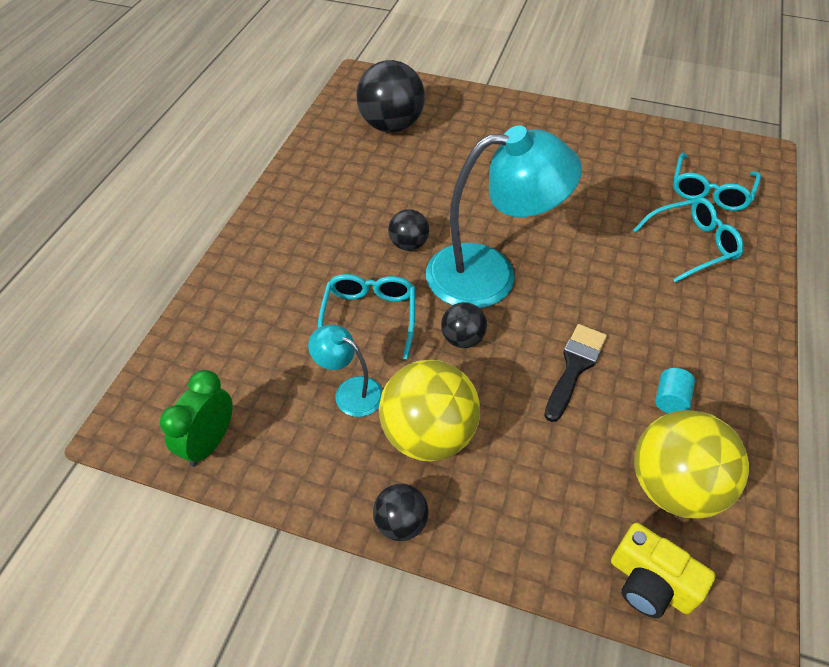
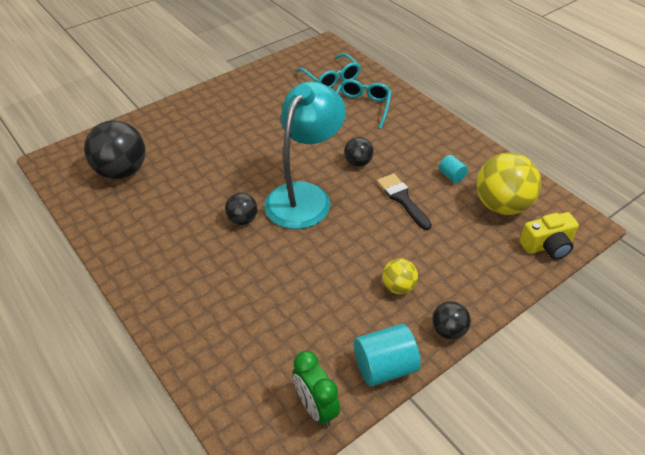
camera: 55 degrees left, 5 degrees down
(301, 480) = (385, 367): none -> turquoise cylinder
(350, 391) = (336, 309): turquoise lamp -> none
(369, 317) = (285, 270): turquoise glasses -> none
(428, 435) = (398, 287): yellow ball -> yellow ball, size x0.52
(462, 339) = (342, 234): black ball -> black ball (358, 163)

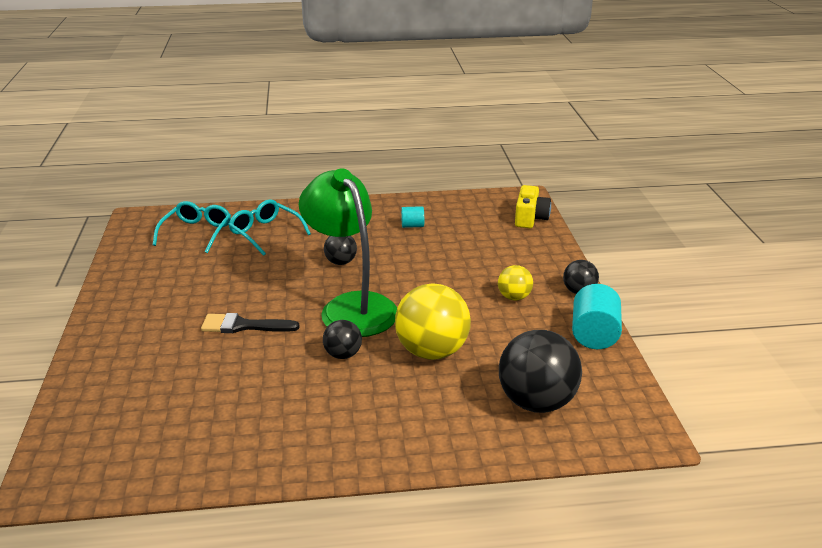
camera: 60 degrees left, 15 degrees down
(122, 171) = (155, 422): black ball -> black ball (536, 402)
(304, 196) = (351, 306): turquoise lamp -> green lamp
(316, 408) = (613, 385): green clock -> none
(331, 78) = (197, 233): turquoise glasses -> turquoise glasses turned 75 degrees counterclockwise
(402, 199) = (414, 258): black brush -> black brush (243, 326)
(502, 205) = (470, 218): yellow ball -> yellow ball (432, 351)

